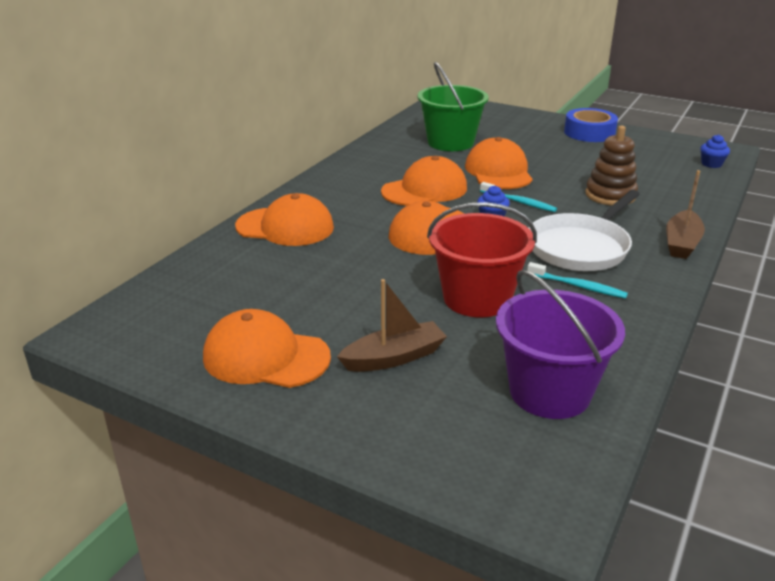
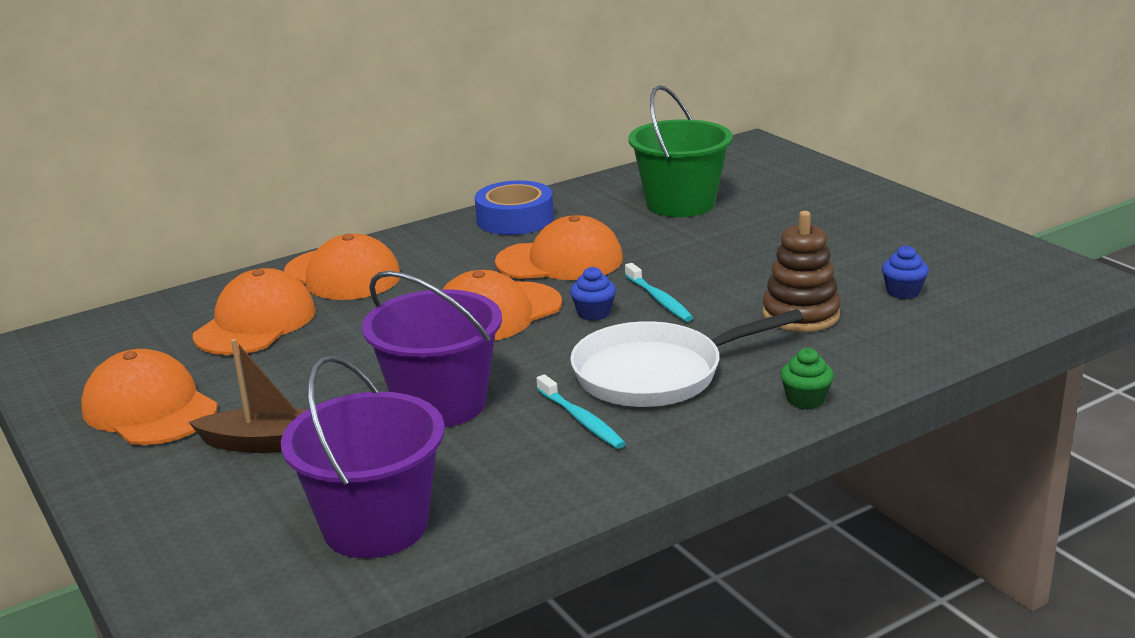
camera: 30 degrees right, 5 degrees down
(477, 298) = (440, 404): red bucket -> purple bucket
(498, 171) = (689, 254): orange cap -> orange cap (255, 323)
(589, 133) = (904, 221): blue tape -> blue tape (515, 219)
(682, 243) = (805, 400): brown boat -> green cupcake
(711, 164) = (1033, 300): blue cupcake -> blue cupcake (903, 292)

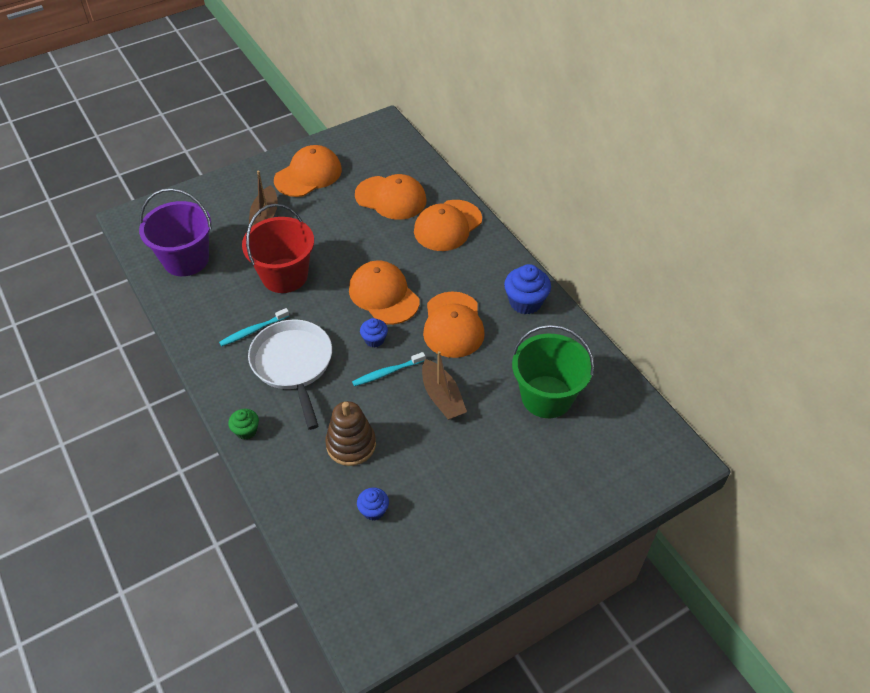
camera: 90 degrees right, 25 degrees up
(440, 404) = (284, 275): purple bucket -> red bucket
(515, 219) = (525, 302): blue tape -> blue cupcake
(696, 261) = (442, 397): none -> brown boat

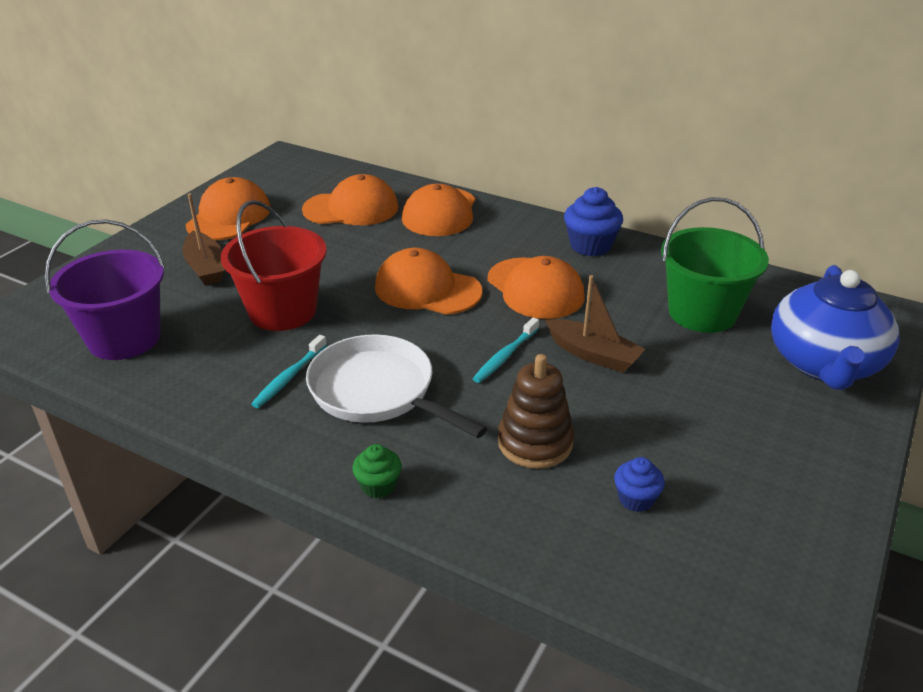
camera: 30 degrees left, 15 degrees down
(374, 340) = (458, 332): blue cupcake -> none
(587, 477) = (824, 364): none -> blue teapot

